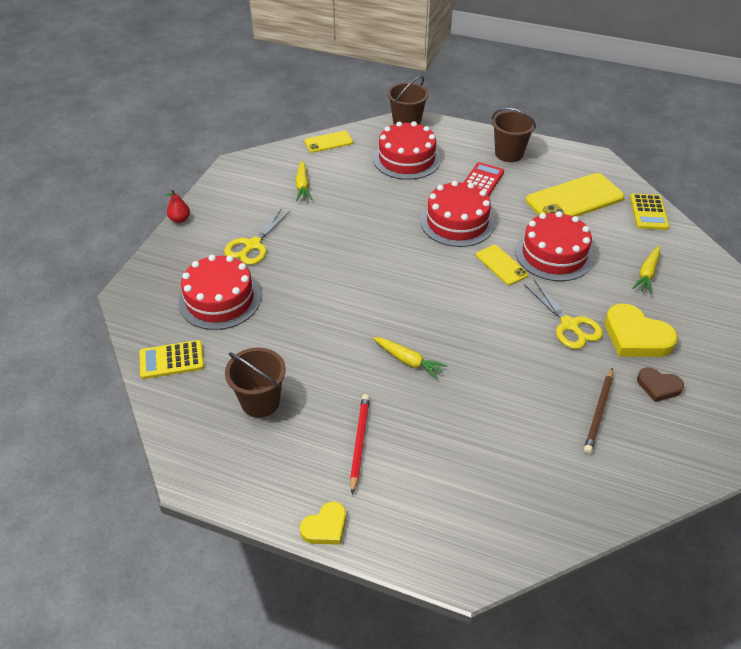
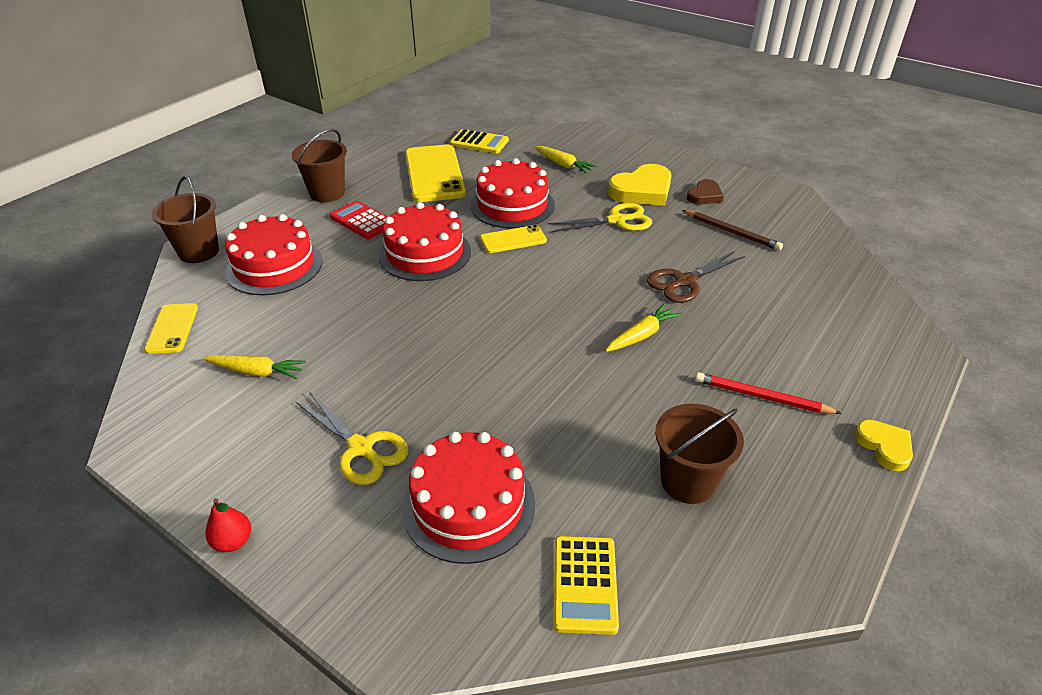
camera: 75 degrees left, 5 degrees down
(495, 382) = (684, 281): none -> brown scissors

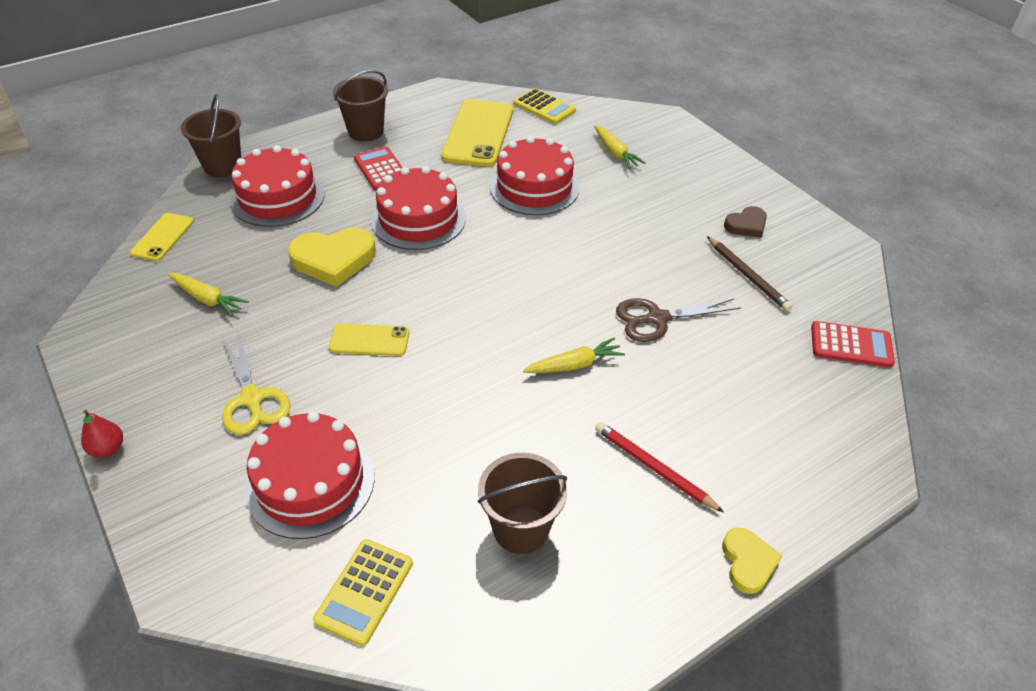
camera: 20 degrees right, 5 degrees up
(513, 240) = (511, 226): yellow phone -> yellow phone (369, 340)
(617, 220) = (631, 231): yellow scissors -> none
(642, 190) = (680, 203): yellow heart -> yellow heart (334, 259)
(843, 263) = (851, 345): none -> red calculator

